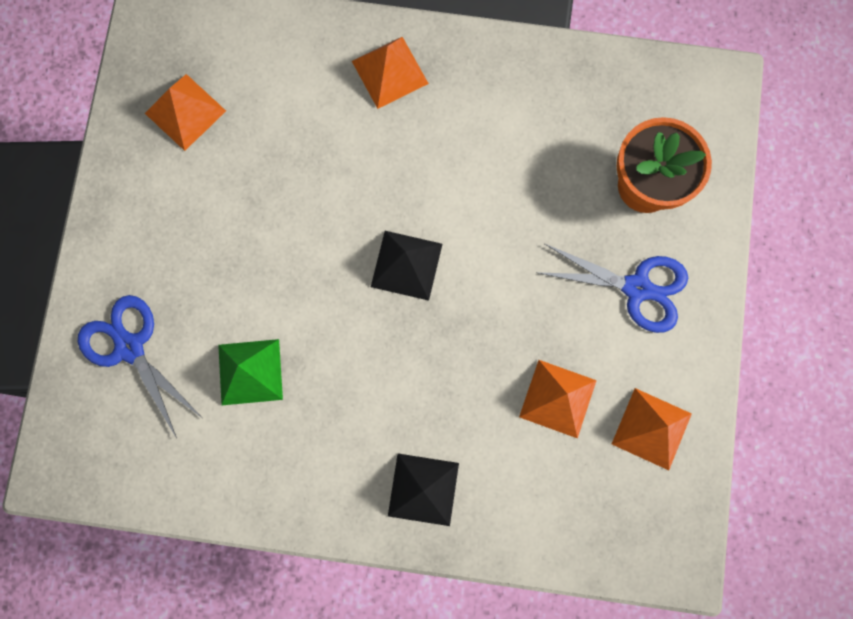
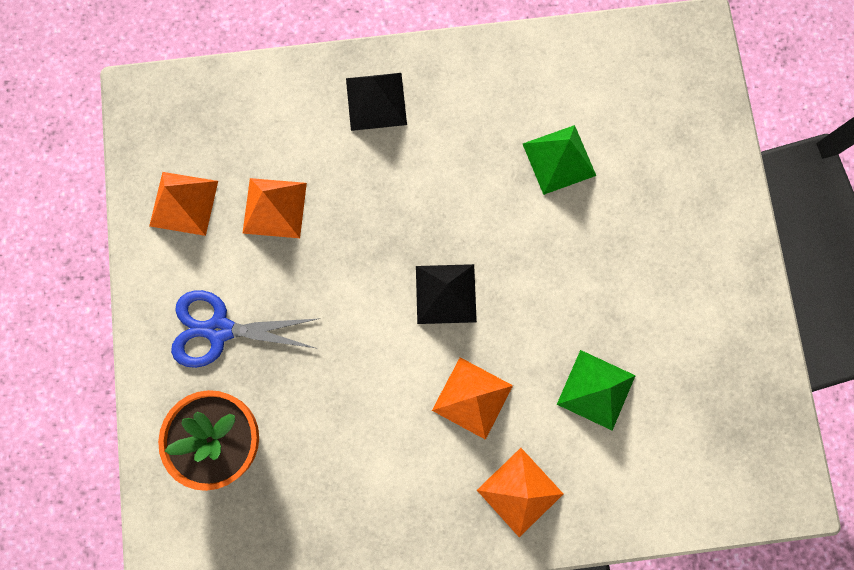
camera: 165 degrees right, 0 degrees up
(130, 347) = (674, 152): blue scissors -> none
(185, 112) = (712, 390): orange pyramid -> orange pyramid (472, 397)
(291, 140) = (596, 389): none -> green pyramid

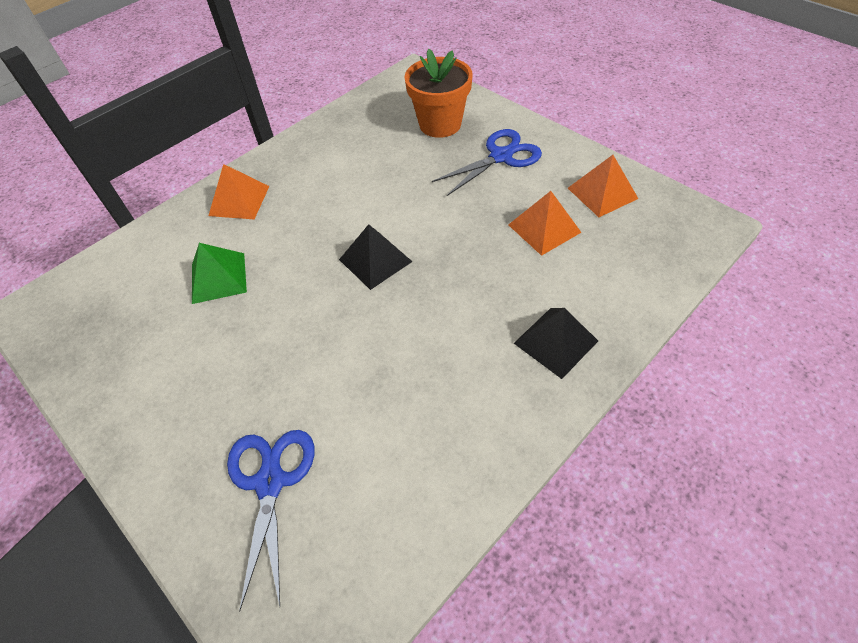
camera: 145 degrees right, 25 degrees down
(472, 397) = (307, 222): orange pyramid -> none
(559, 159) = (361, 410): green pyramid -> none
(655, 154) = (270, 482): none -> blue scissors

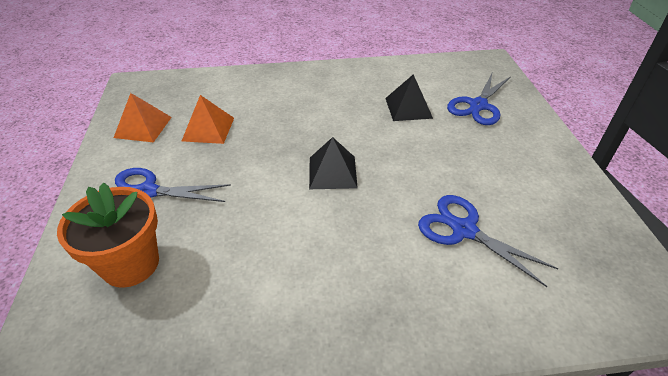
camera: 145 degrees left, 10 degrees down
(218, 278) = (464, 230): green pyramid -> blue scissors
(239, 200) = (405, 307): orange pyramid -> none
(555, 342) = (287, 84): black pyramid -> black pyramid (408, 108)

